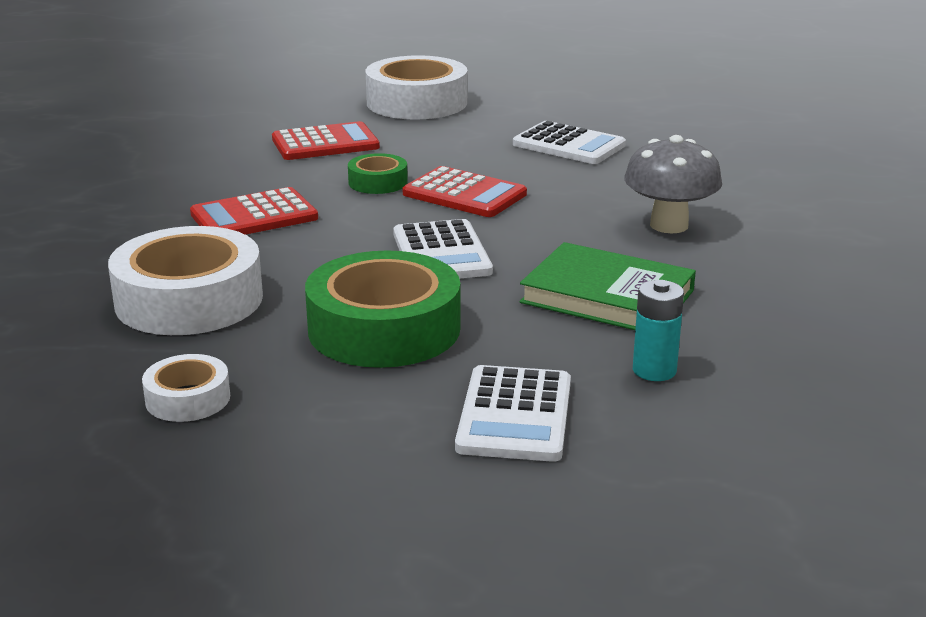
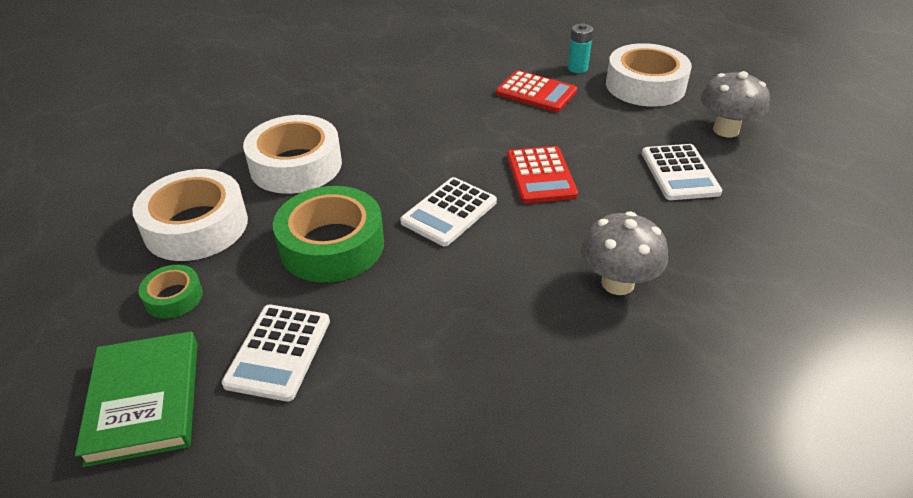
camera: 50 degrees right, 15 degrees up
(188, 399) = (196, 226): white tape -> white tape, size x2.01
(254, 216) = (412, 127): red calculator -> none
(378, 182) = (511, 138): green tape -> green tape (173, 297)
(514, 415) = (278, 352): white calculator -> white calculator turned 45 degrees counterclockwise
(544, 106) = (726, 130): none -> grey mushroom
(607, 296) = (472, 310): green book -> green book (145, 400)
(654, 370) = (392, 386): turquoise battery -> turquoise battery (577, 68)

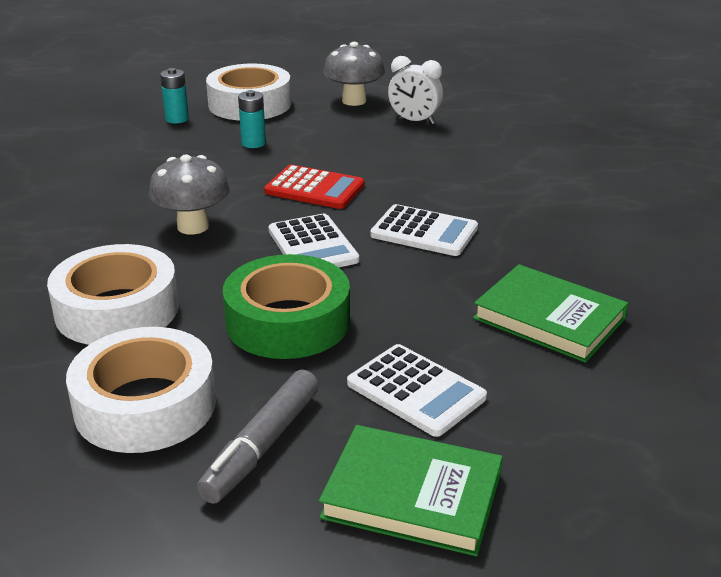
camera: 60 degrees left, 10 degrees down
(173, 297) = (262, 446): green tape -> grey marker
(445, 402) = (549, 318): none -> green book
(536, 92) = (186, 149): red calculator -> none
(581, 116) = (253, 143): none -> turquoise battery
(617, 283) = (483, 204): grey mushroom -> grey mushroom (193, 226)
(679, 173) = (384, 136): white calculator -> white calculator (424, 232)
(733, 178) = (414, 121): none -> white clock

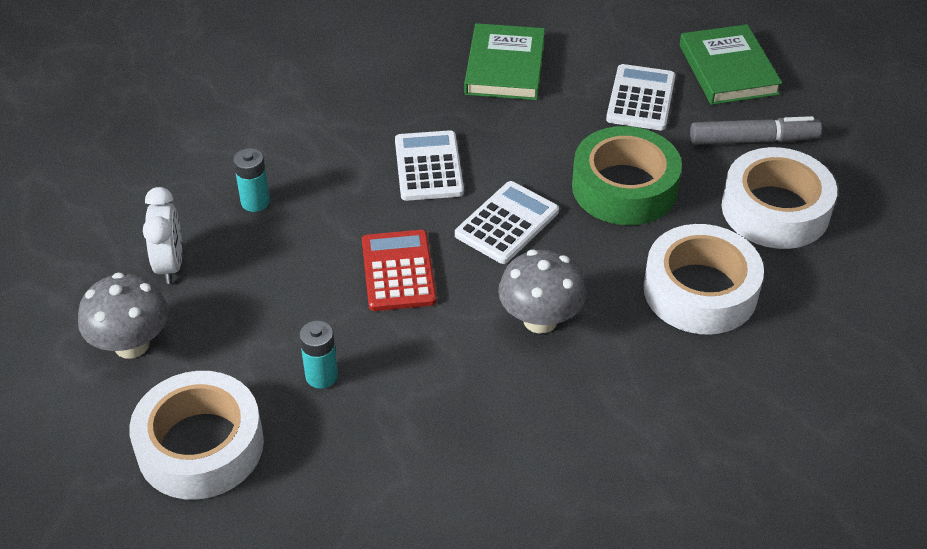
camera: 120 degrees left, 15 degrees up
(177, 119) = (295, 496): turquoise battery -> turquoise battery (255, 202)

